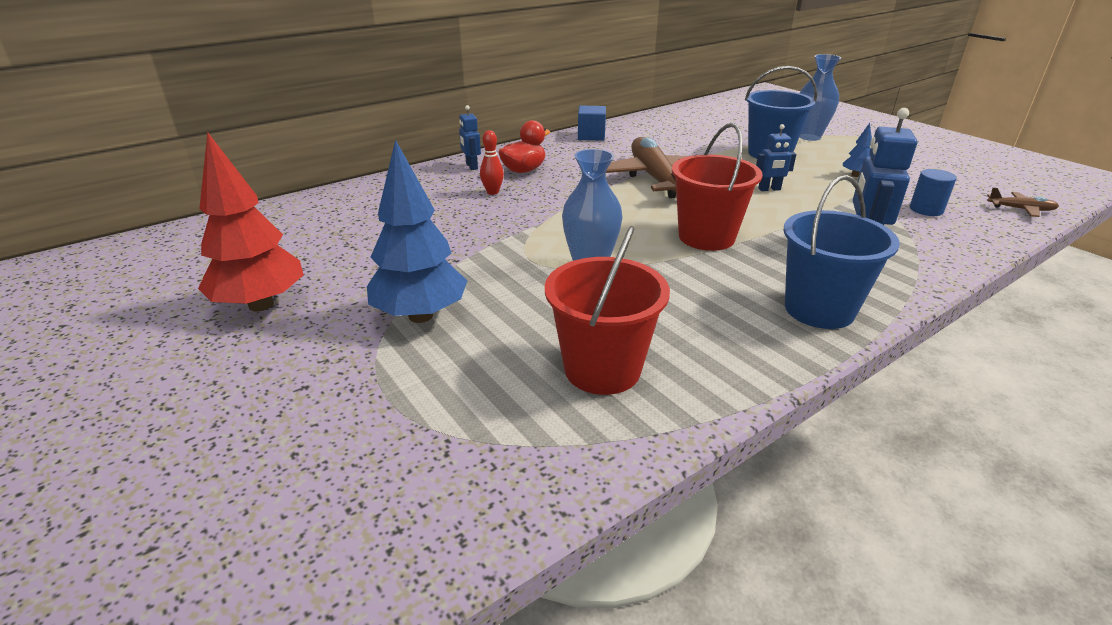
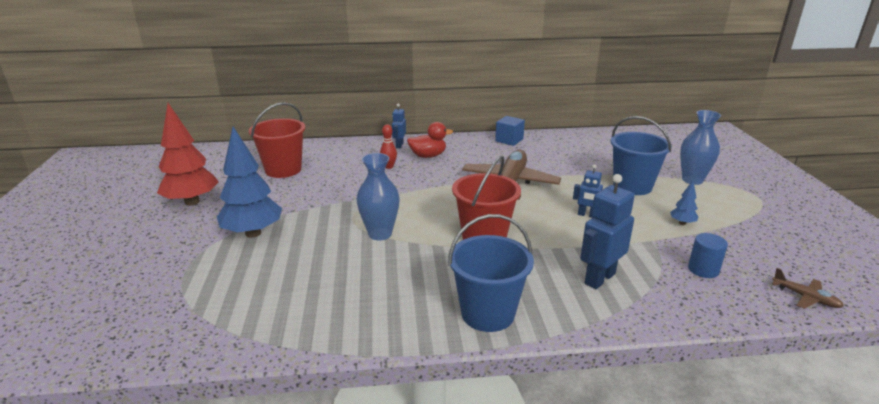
camera: 30 degrees right, 5 degrees down
(602, 369) = (301, 298): red bucket -> red bucket (283, 170)

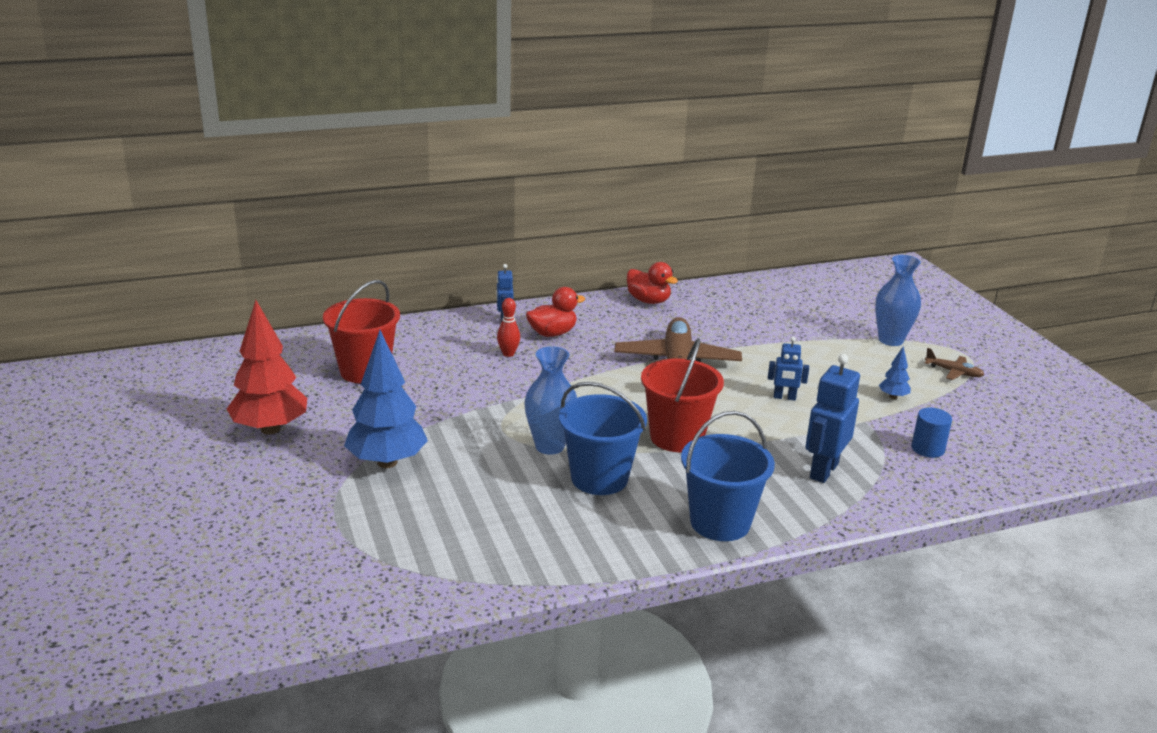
camera: 15 degrees left, 0 degrees up
(509, 140) = (648, 301): blue cube -> red duck
(632, 186) = (824, 354): blue bucket -> blue bucket (599, 478)
(805, 297) = (1033, 467): brown plane -> brown plane (954, 372)

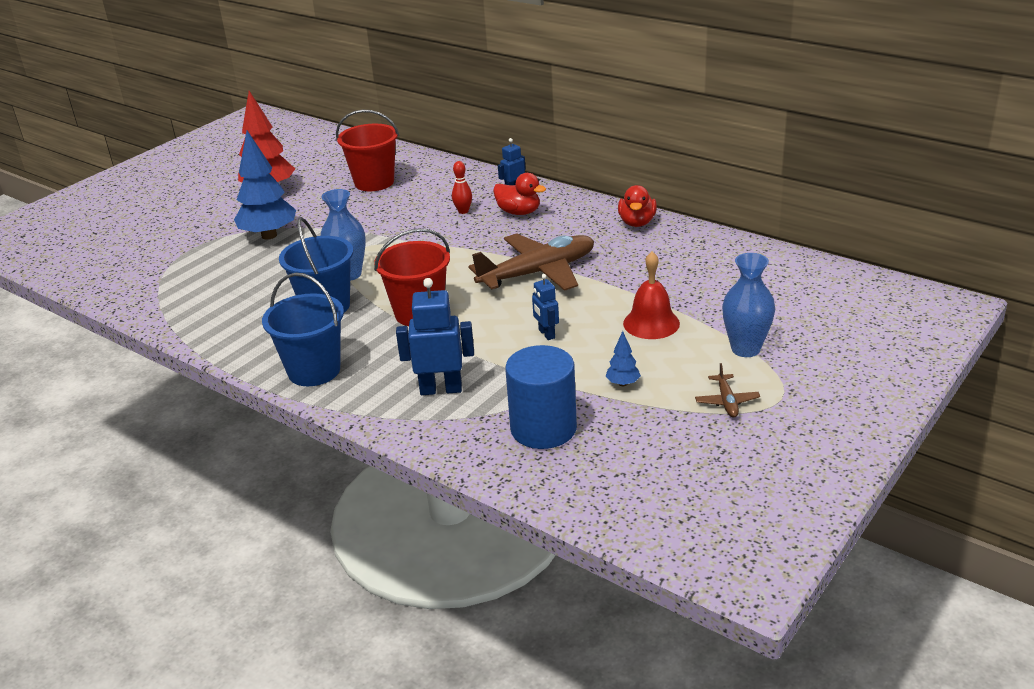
camera: 60 degrees right, 5 degrees up
(816, 355) = (651, 323): none -> red bell
(927, 449) = (543, 428): blue cylinder -> blue cylinder, size x1.89

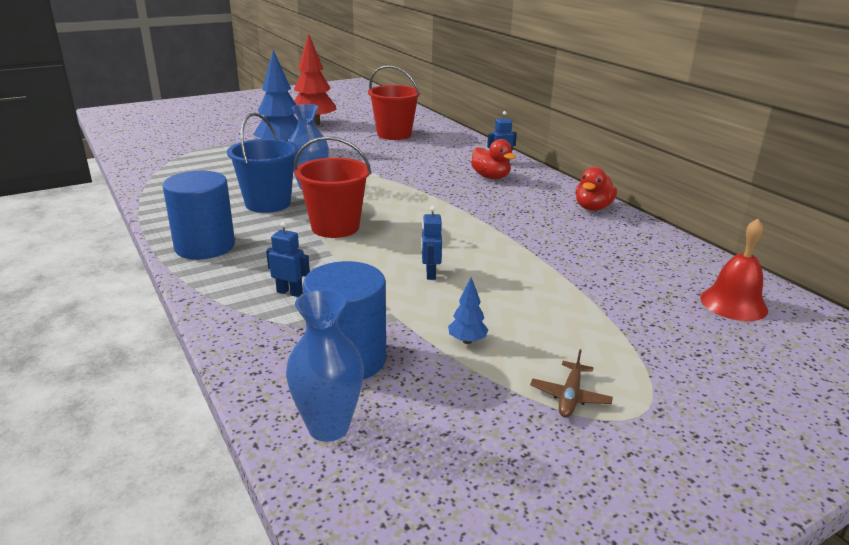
camera: 20 degrees right, 5 degrees down
(314, 370) = (205, 246): blue bucket -> blue cylinder
(441, 389) = (289, 292): blue robot -> blue robot, size x0.57
(463, 211) = (444, 166): red bowling pin -> none
(538, 273) = (467, 223): brown plane -> none
(651, 323) = (542, 293): red bell -> red bell (733, 303)
(745, 349) = (630, 347): blue vase -> blue vase (328, 427)

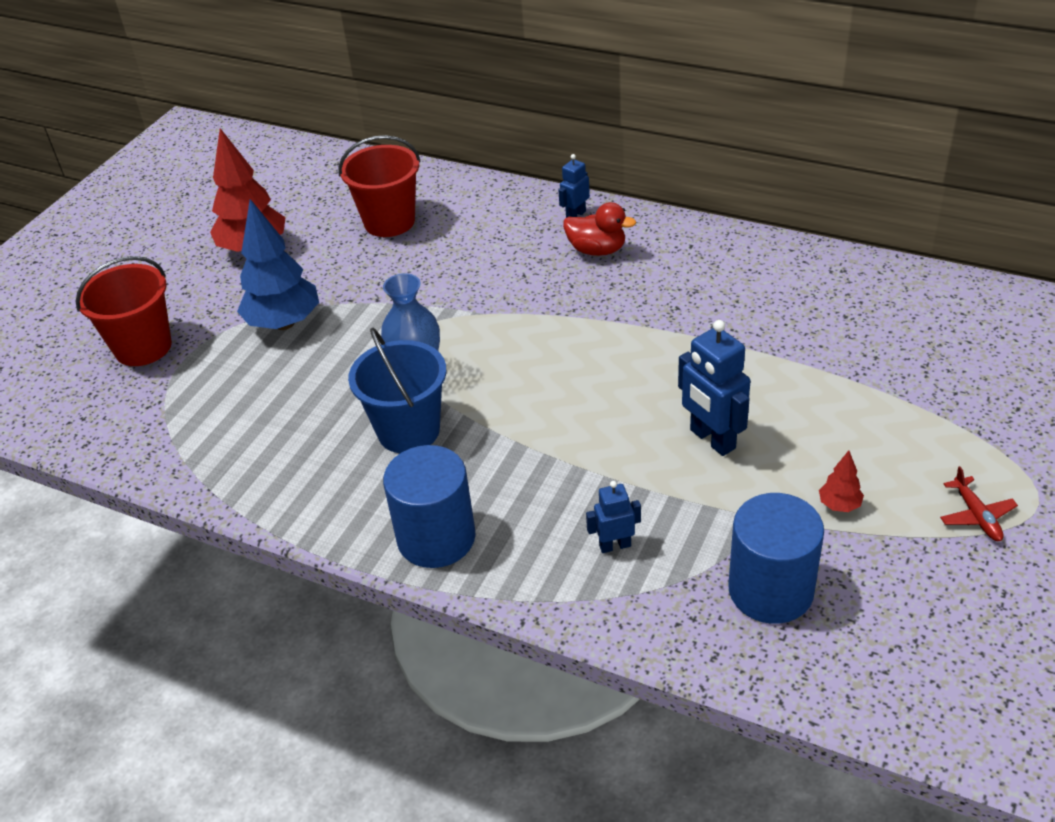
camera: 30 degrees left, 15 degrees up
(328, 427) = (844, 668): blue vase -> none
(335, 227) = (535, 426): red bucket -> red bucket (143, 347)
(430, 274) = (712, 439): blue robot -> blue robot, size x1.74
(467, 341) = (839, 505): blue tree -> red tree
(570, 397) = (976, 516): brown plane -> red plane
(593, 208) = (751, 251): red duck -> none
(733, 303) = (990, 328): red bell -> none

